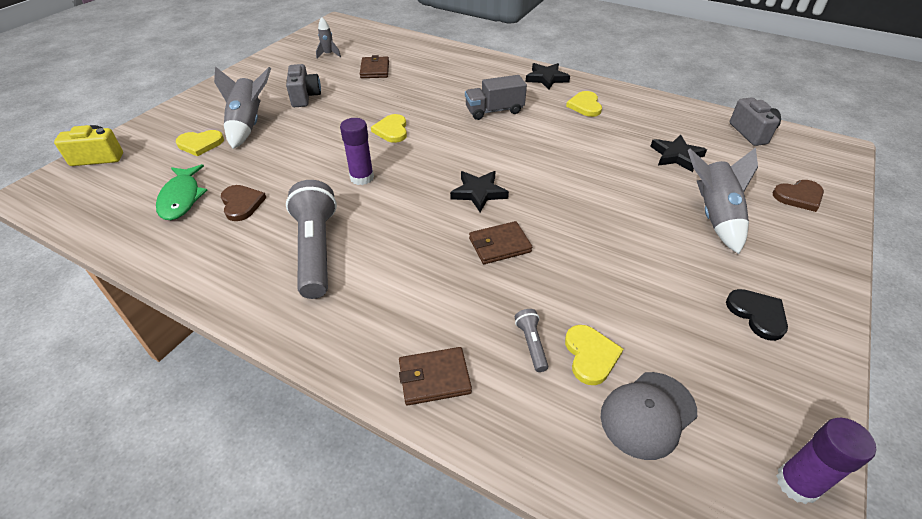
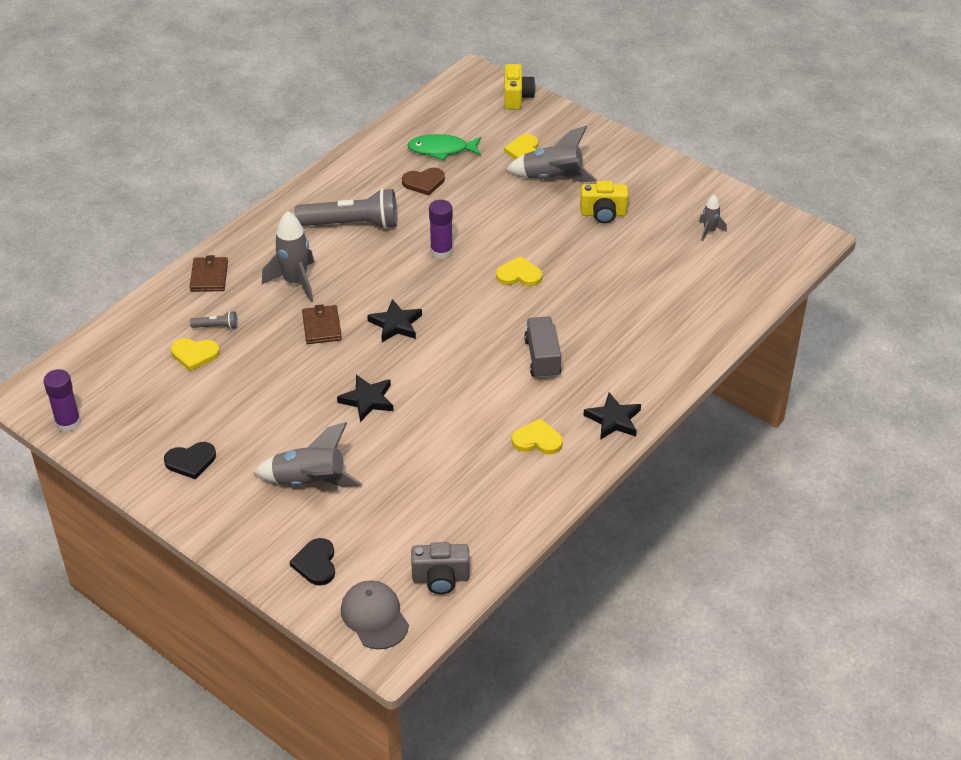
camera: 100 degrees right, 0 degrees up
(305, 97) = (603, 214): grey camera -> yellow camera
(375, 70) = (661, 268): brown wallet -> none
(429, 281) = (295, 282): none -> grey rocket
(648, 414) = (140, 370): grey cap -> grey cap (374, 616)
(676, 156) = (414, 489): black star -> black star (367, 400)
(799, 197) = (316, 563): brown heart -> black heart

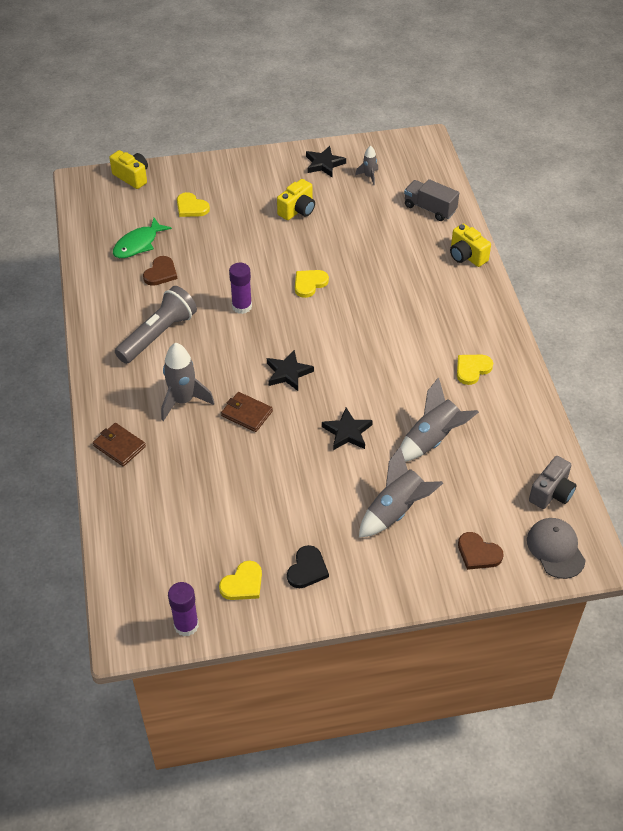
camera: 50 degrees left, 5 degrees up
(194, 354) = (195, 503): yellow heart -> yellow heart (243, 583)
(216, 326) = (179, 473): grey flashlight -> none
(316, 563) = (478, 553): black heart -> brown heart
(374, 616) = (555, 549): grey cap -> grey cap turned 60 degrees clockwise
(542, 358) = (400, 321): grey truck -> grey truck (430, 209)
(552, 178) = (234, 211): grey rocket -> grey rocket (432, 439)
(613, 420) = (490, 323): black star -> black star (324, 164)
(685, 355) = (466, 256): none -> yellow camera

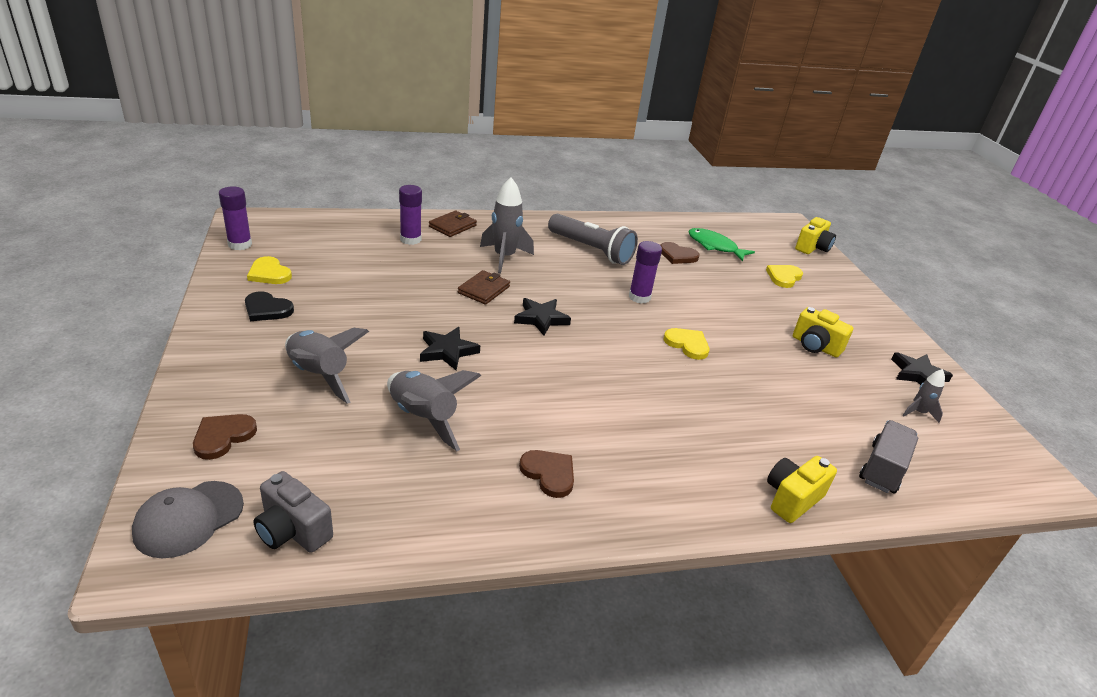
camera: 85 degrees right, 15 degrees down
(155, 478) = (410, 239): none -> purple glue stick
(472, 369) = (549, 474): yellow heart -> brown heart
(555, 549) = (189, 519): grey cap -> grey cap turned 150 degrees clockwise

